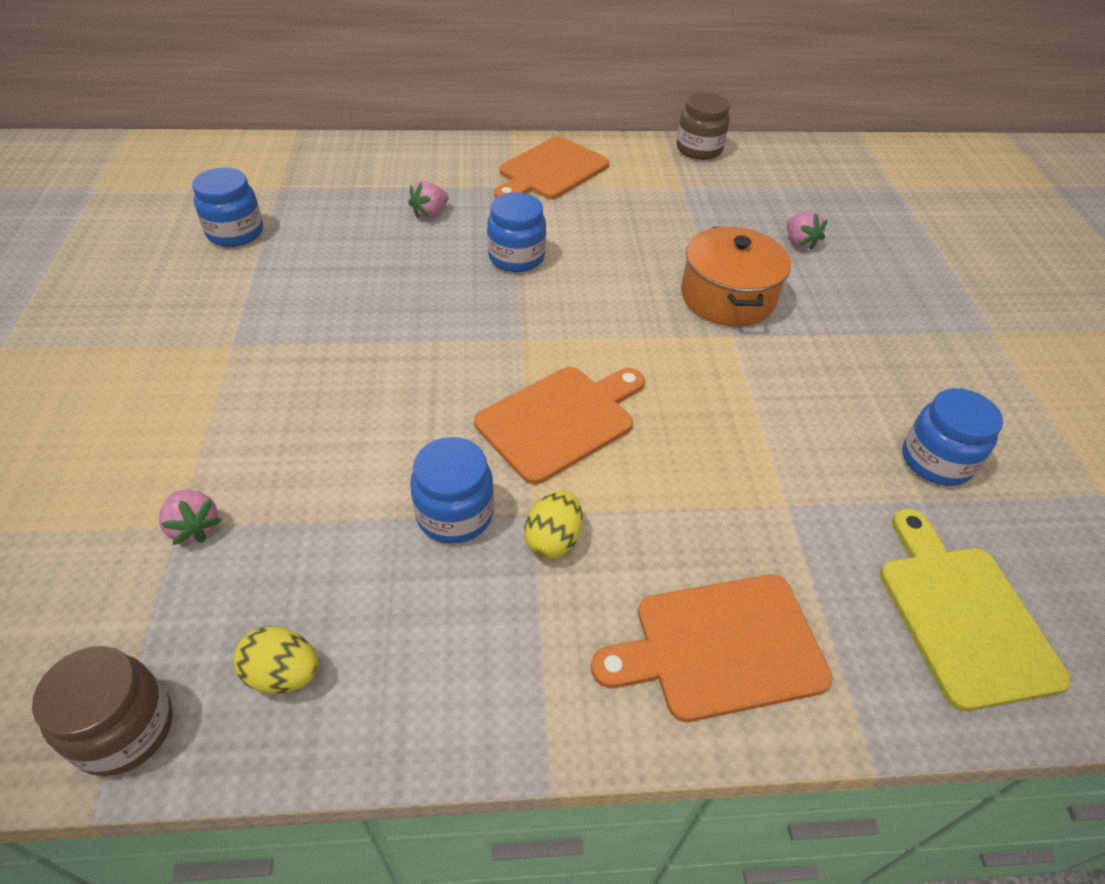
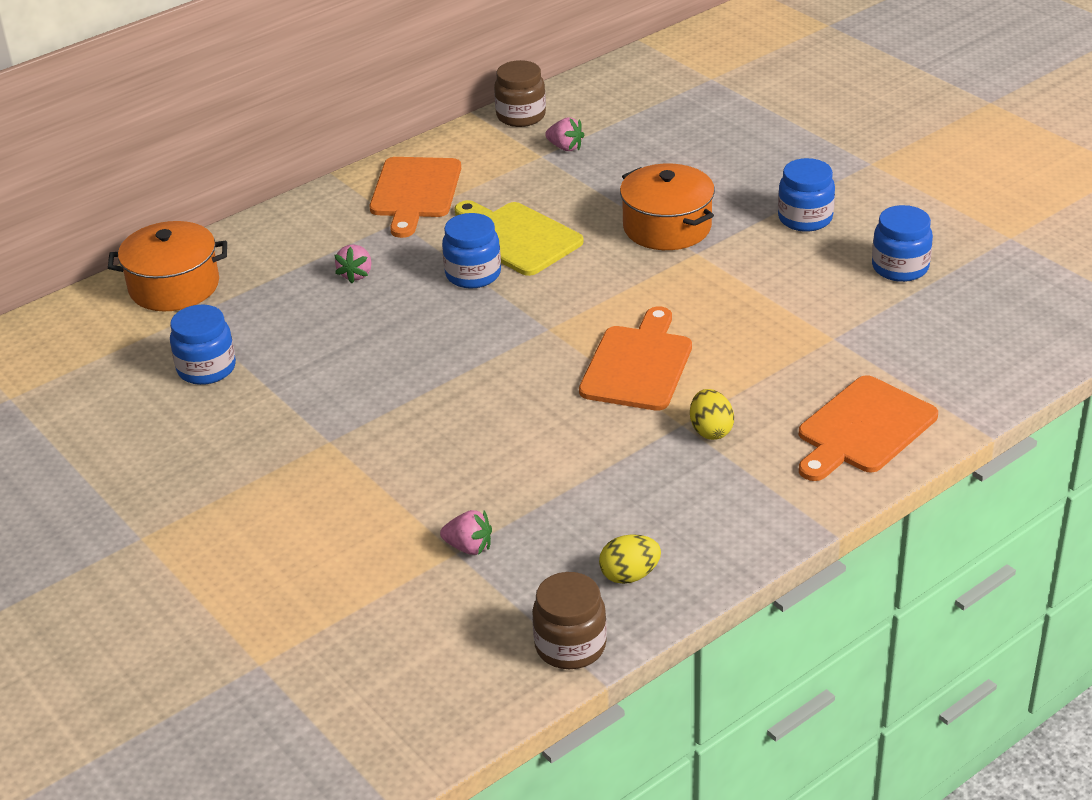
camera: 30 degrees left, 10 degrees down
(300, 161) = (174, 286): none -> orange pot
(454, 514) = (632, 450): blue jar -> blue jar (805, 218)
(800, 242) = (680, 160): pink strawberry -> pink strawberry (565, 147)
(962, 616) = (979, 344): yellow cutting board -> yellow cutting board (516, 237)

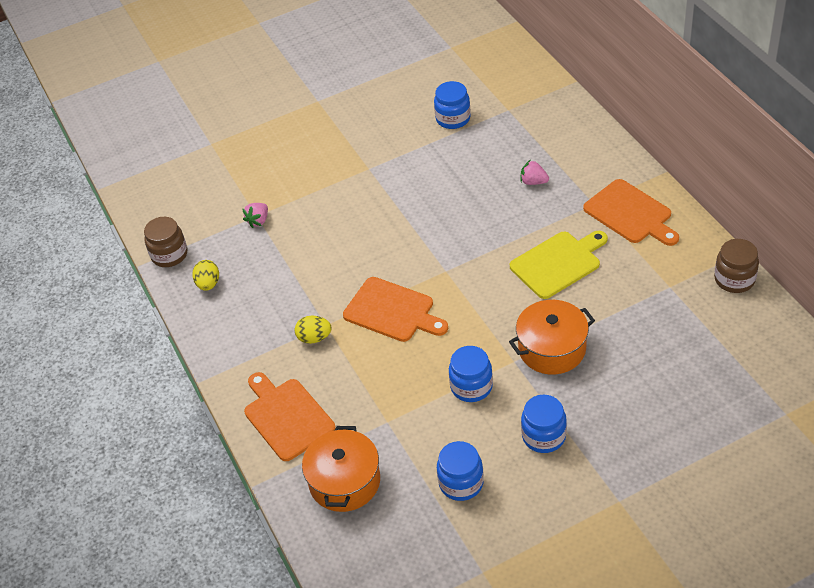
camera: 105 degrees right, 10 degrees up
(174, 286) = (542, 102): orange pot -> orange pot (344, 481)
(415, 192) = (630, 214): orange cutting board -> orange cutting board turned 150 degrees counterclockwise
(473, 274) = (518, 238): blue jar -> blue jar (471, 386)
(565, 147) = (680, 302): pink strawberry -> none

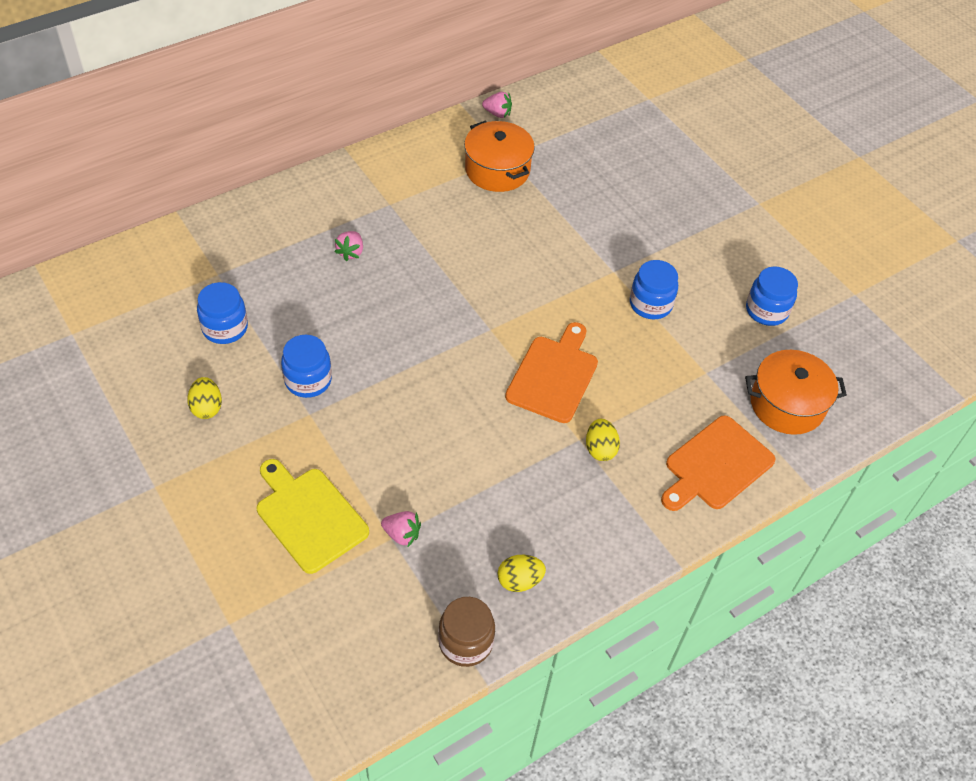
camera: 105 degrees left, 5 degrees up
(379, 117) = (207, 407): none -> yellow egg
(543, 436) = (701, 250): blue jar -> blue jar (308, 380)
(552, 348) = (594, 242): orange pot -> orange pot (497, 170)
(558, 263) = (477, 235): yellow cutting board -> yellow cutting board (308, 516)
(630, 214) = (406, 177): orange cutting board -> none
(734, 279) = (497, 113): brown jar -> pink strawberry

